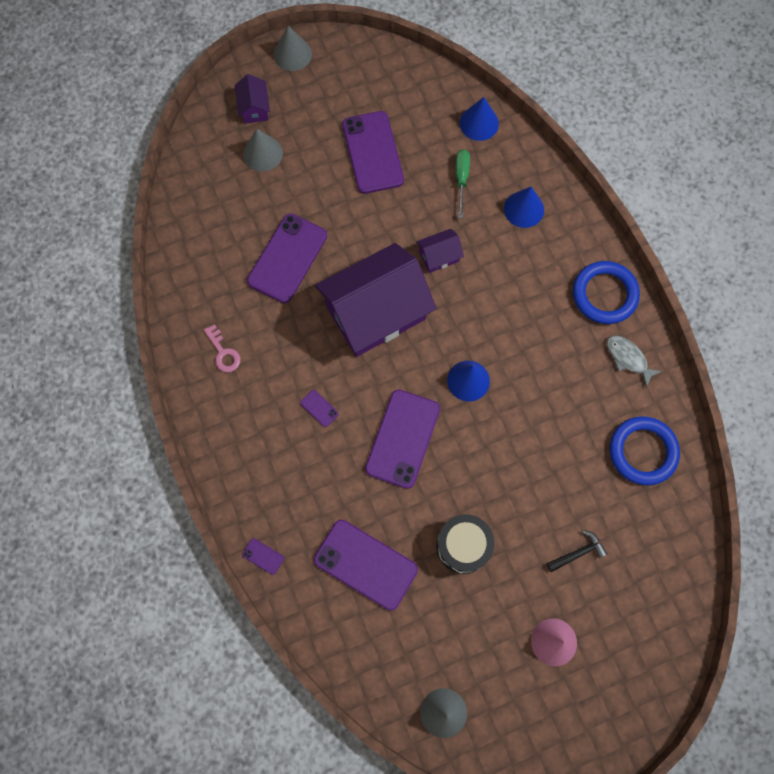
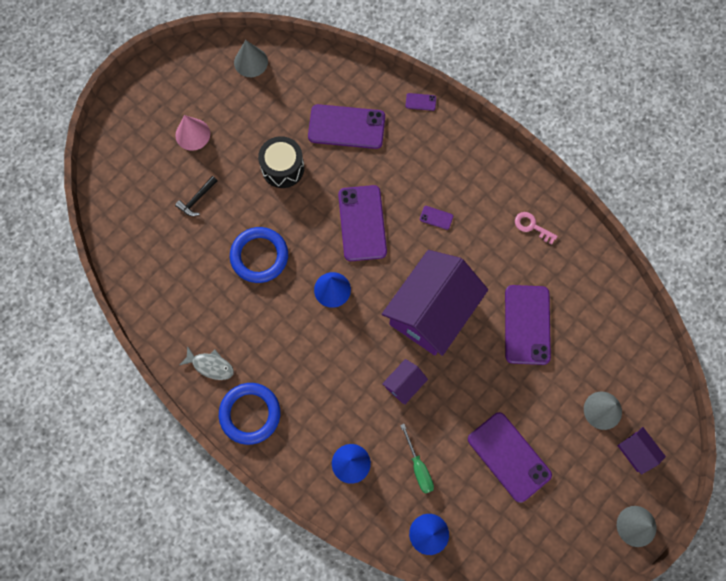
camera: 155 degrees right, 0 degrees up
(642, 452) = (173, 294): blue ring -> blue ring (259, 256)

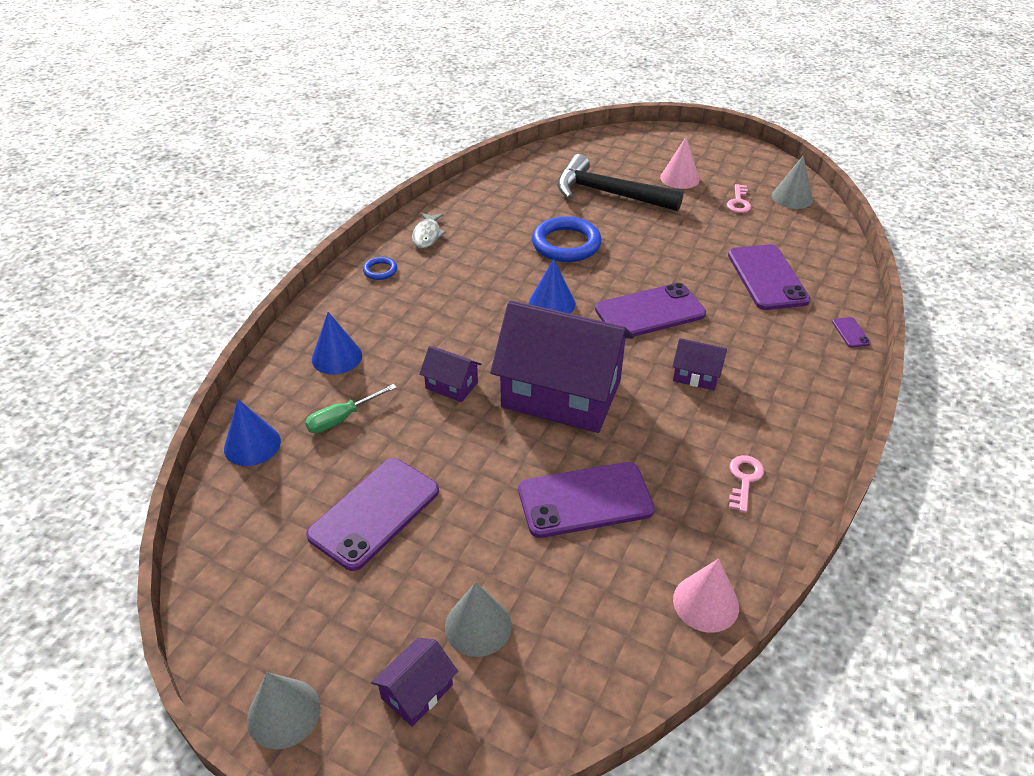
camera: 75 degrees right, 30 degrees down
(197, 199) = (609, 193): black hammer -> black hammer, size x2.36
(244, 104) = (738, 202): none -> pink key
(250, 414) = (380, 270): blue ring -> blue ring, size x0.48
(283, 168) = (681, 241): black drum -> none
(436, 218) = (696, 375): purple phone -> purple house
(611, 283) = (706, 603): none -> pink cone

